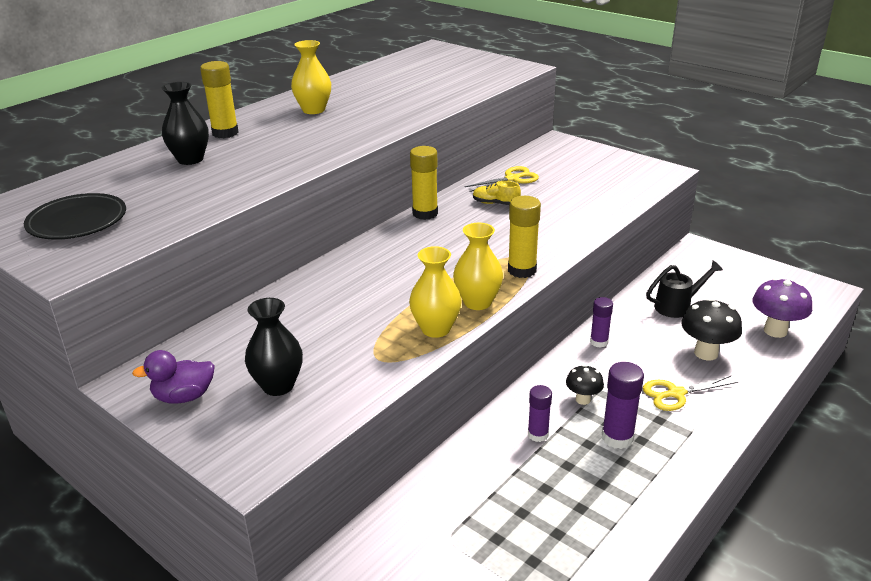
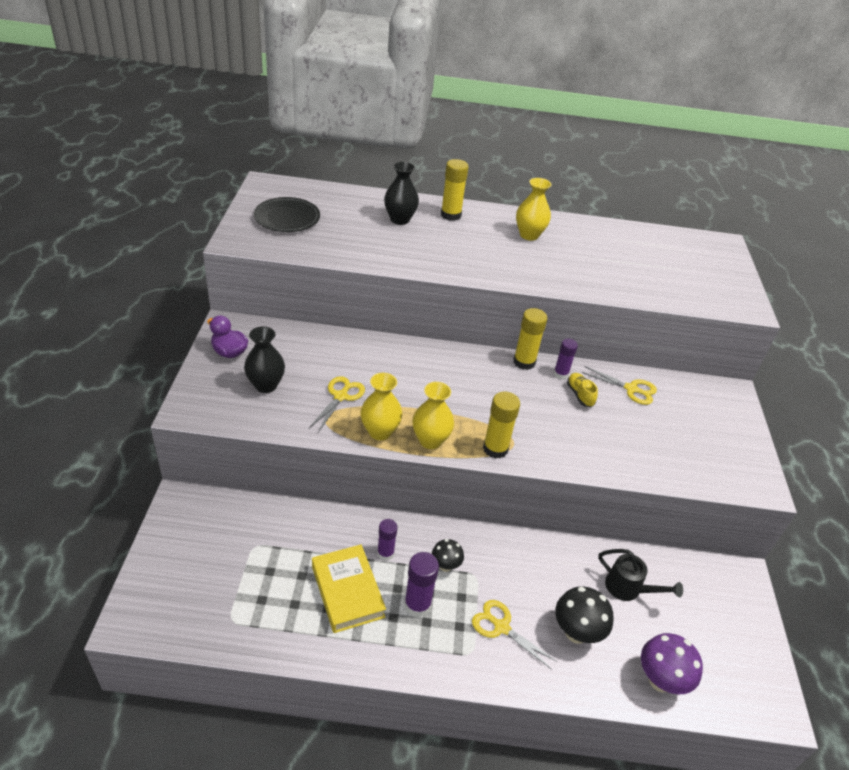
camera: 50 degrees right, 10 degrees up
(356, 336) = (340, 396): none -> yellow scissors
(568, 483) = (347, 591): none -> yellow book
(599, 342) = (526, 549): purple glue stick -> purple glue stick (561, 374)

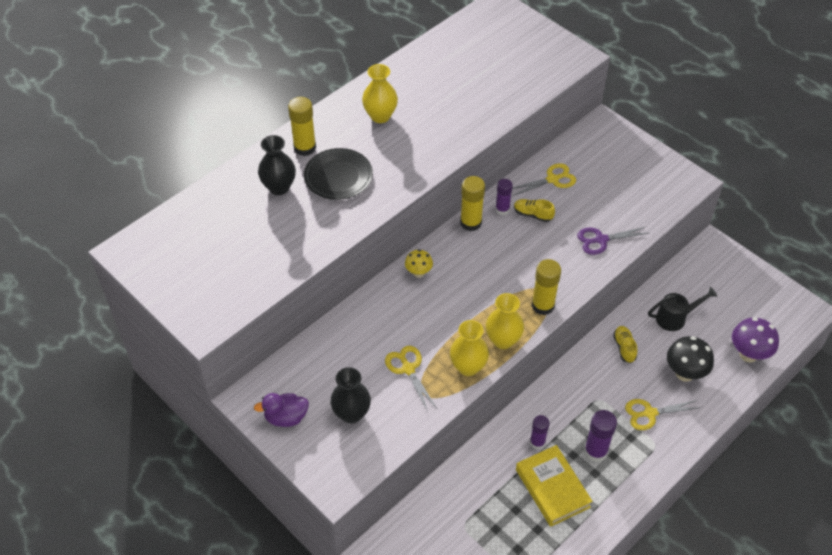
camera: 45 degrees left, 10 degrees up
(287, 218) = (202, 267): black plate -> black plate (338, 177)
(347, 591) = (552, 488): yellow book -> yellow book turned 45 degrees clockwise
(439, 357) = (418, 273): none -> yellow mushroom
(445, 566) = (577, 412): black mushroom -> none
(550, 565) = (624, 347): none -> yellow shoe
(611, 453) = (601, 240): none -> purple scissors

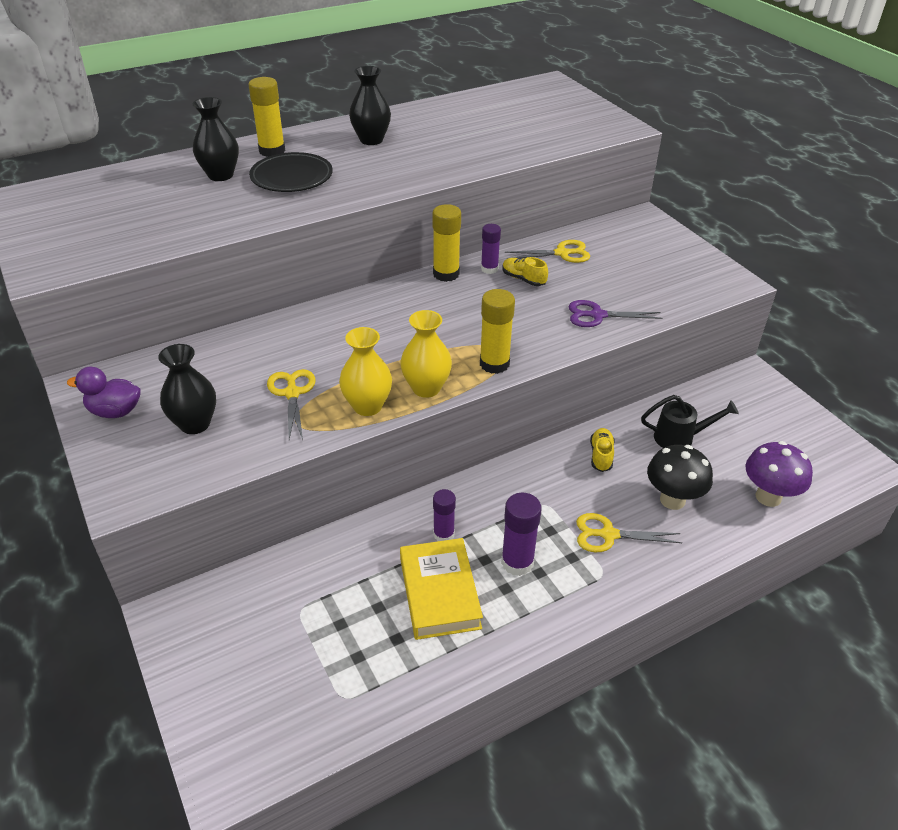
camera: 15 degrees right, 10 degrees down
(380, 116) = (371, 140): yellow vase -> black vase
(418, 273) = (359, 307): yellow mushroom -> none

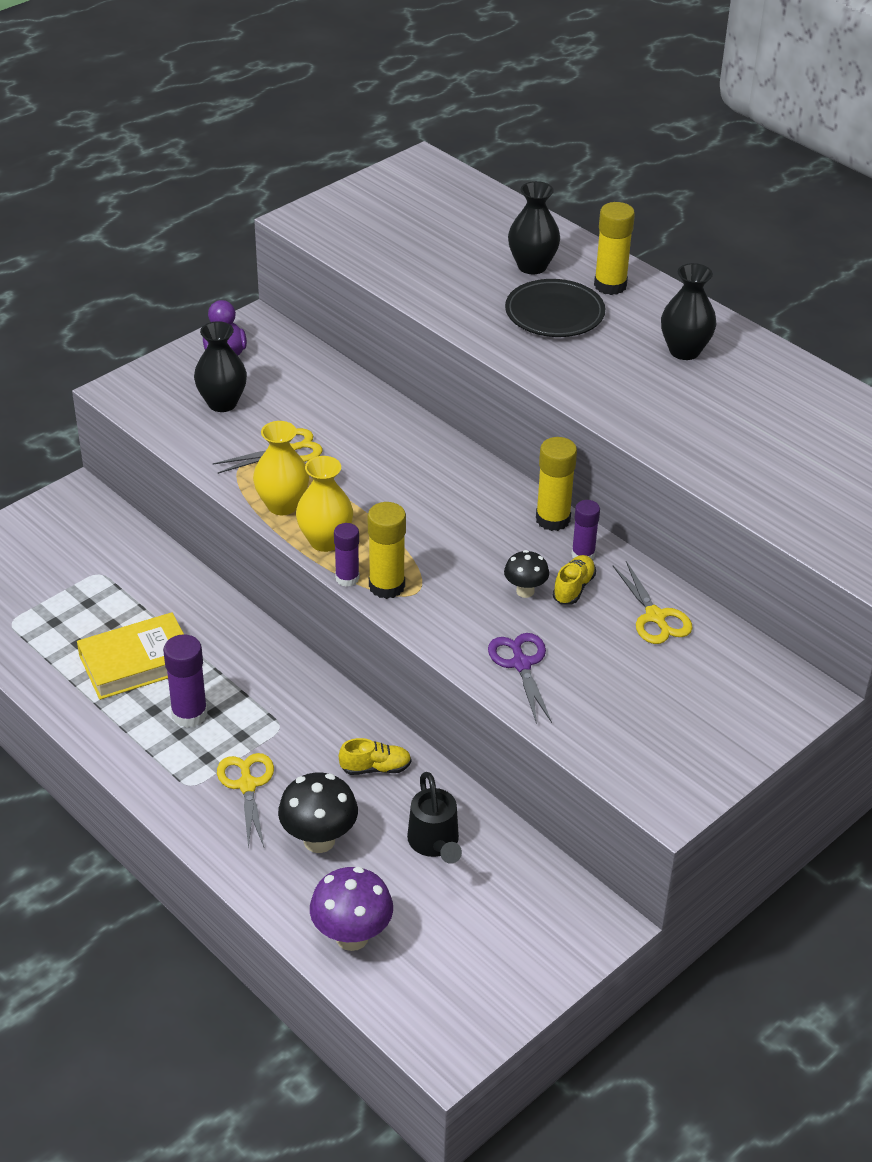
camera: 75 degrees right, 0 degrees up
(443, 534) = (214, 652): purple glue stick -> purple glue stick (347, 578)
(520, 300) = (525, 591): none -> black mushroom

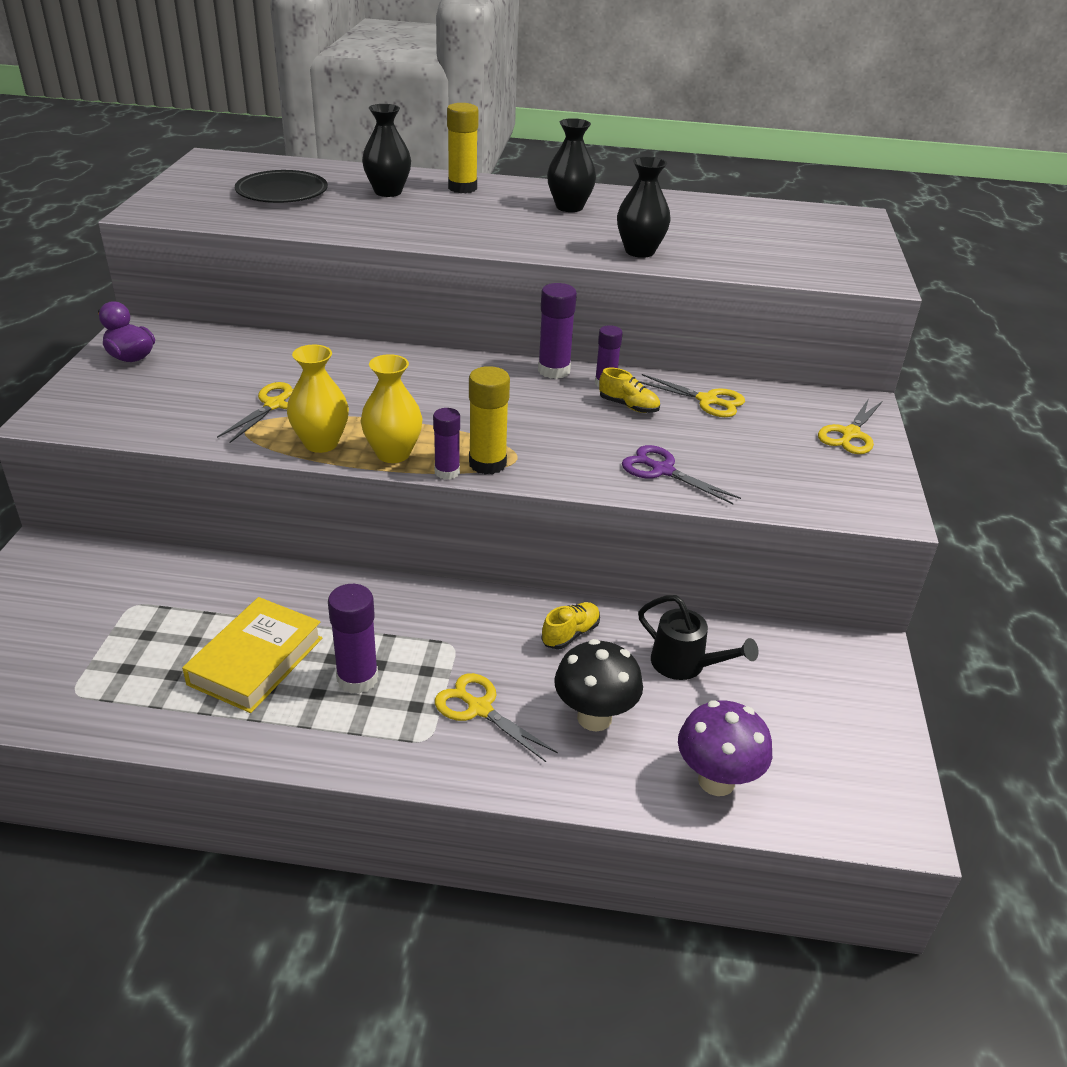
camera: 40 degrees left, 5 degrees down
(222, 403) = (171, 392): black vase -> black vase (639, 251)
(525, 591) = (598, 422): black mushroom -> none
(553, 519) = (554, 370): yellow glue stick -> purple glue stick
(554, 313) = (446, 212): black plate -> black plate (282, 192)
(573, 588) = (628, 406): yellow shoe -> yellow shoe turned 135 degrees clockwise
(746, 717) = (850, 434): none -> yellow scissors

